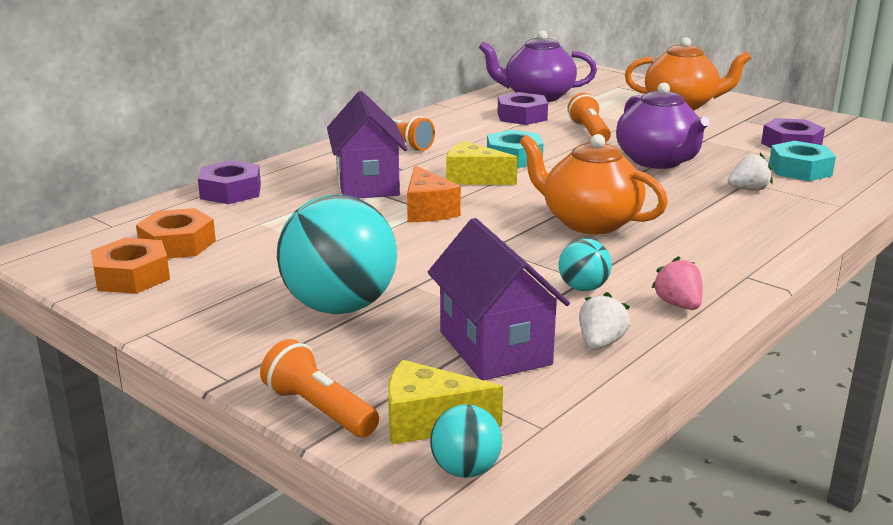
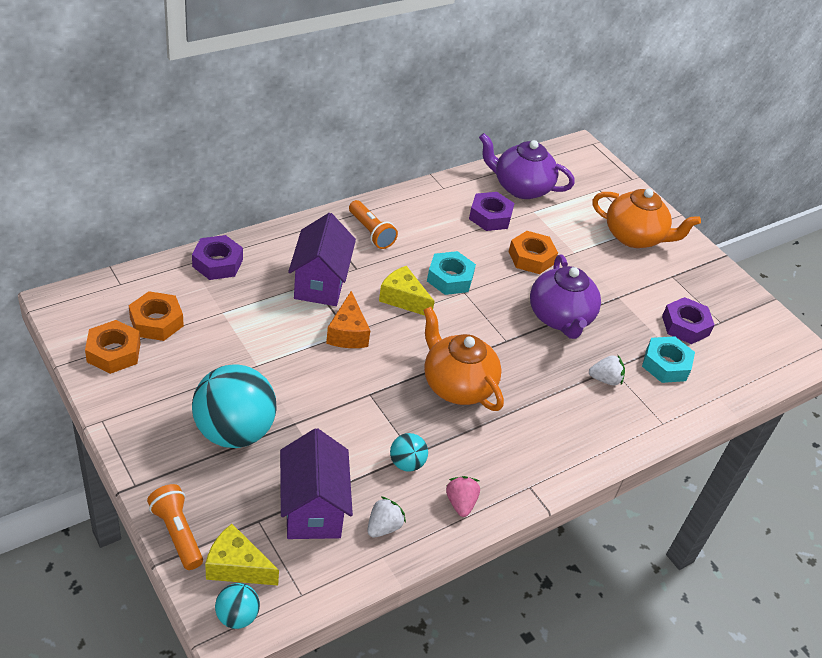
camera: 10 degrees right, 20 degrees up
(589, 132) = (531, 258): orange flashlight -> orange nut

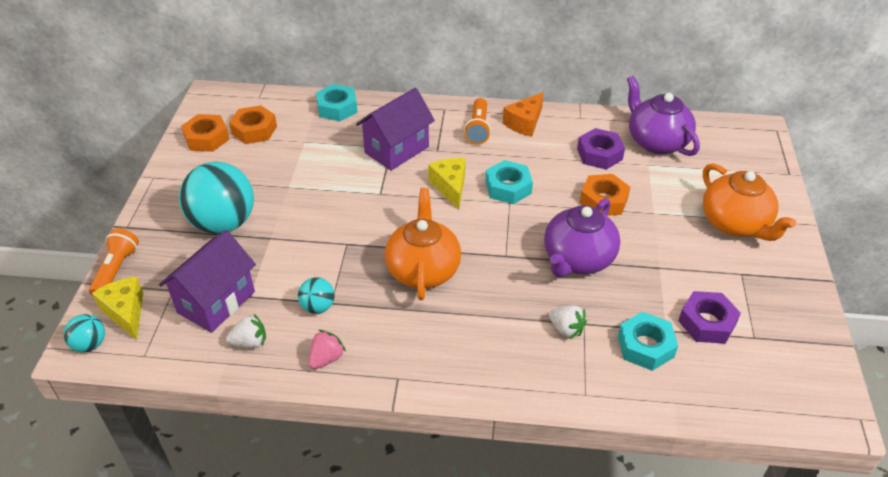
camera: 45 degrees right, 0 degrees up
(217, 263) = (337, 108): purple nut -> turquoise nut
(347, 333) = (378, 193): orange cheese -> orange cheese (524, 123)

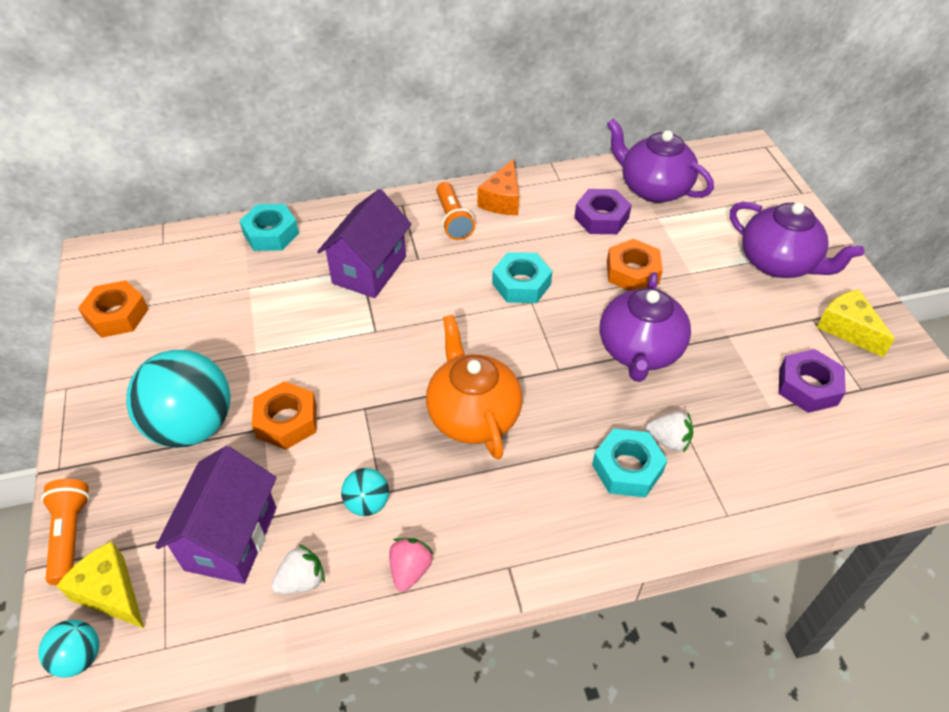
camera: 20 degrees left, 5 degrees up
(254, 130) = (177, 288): orange nut -> orange nut (287, 421)
(450, 187) = (455, 301): yellow cheese -> yellow cheese (847, 329)
(645, 346) = (761, 435): turquoise nut -> turquoise nut (627, 468)
(735, 224) = (778, 263): orange teapot -> purple teapot

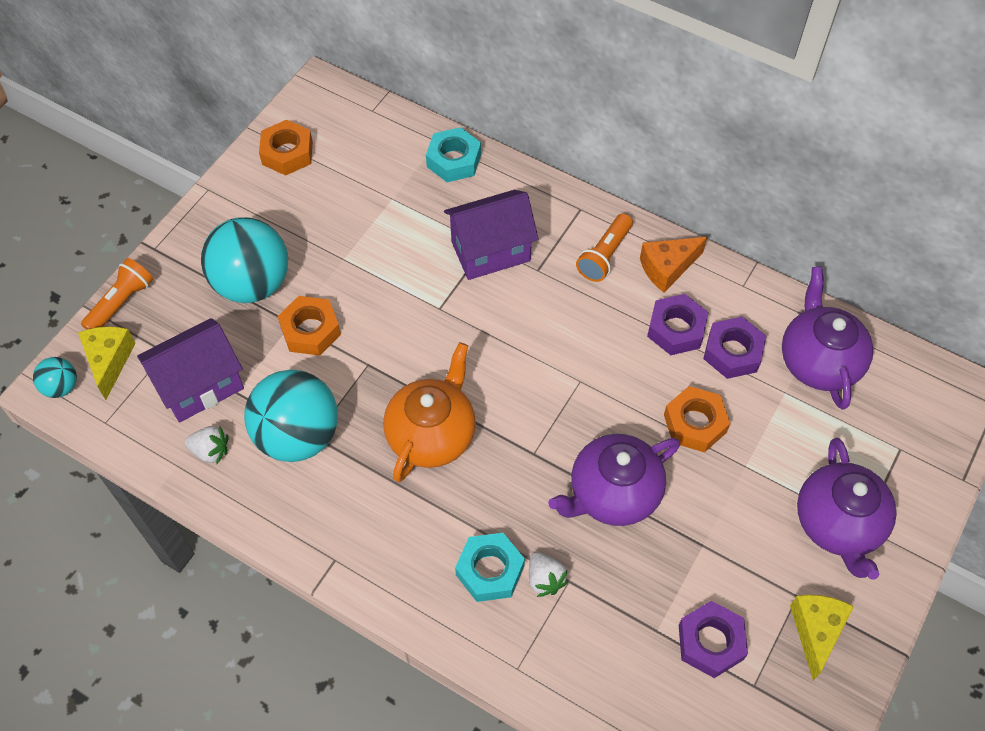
camera: 45 degrees right, 10 degrees up
(367, 503) = (298, 436): turquoise ball -> turquoise ball, size x2.15
(410, 570) = (276, 504): pink strawberry -> none
(521, 284) = (591, 358): turquoise nut -> none
(552, 229) = (676, 329): none -> purple nut

